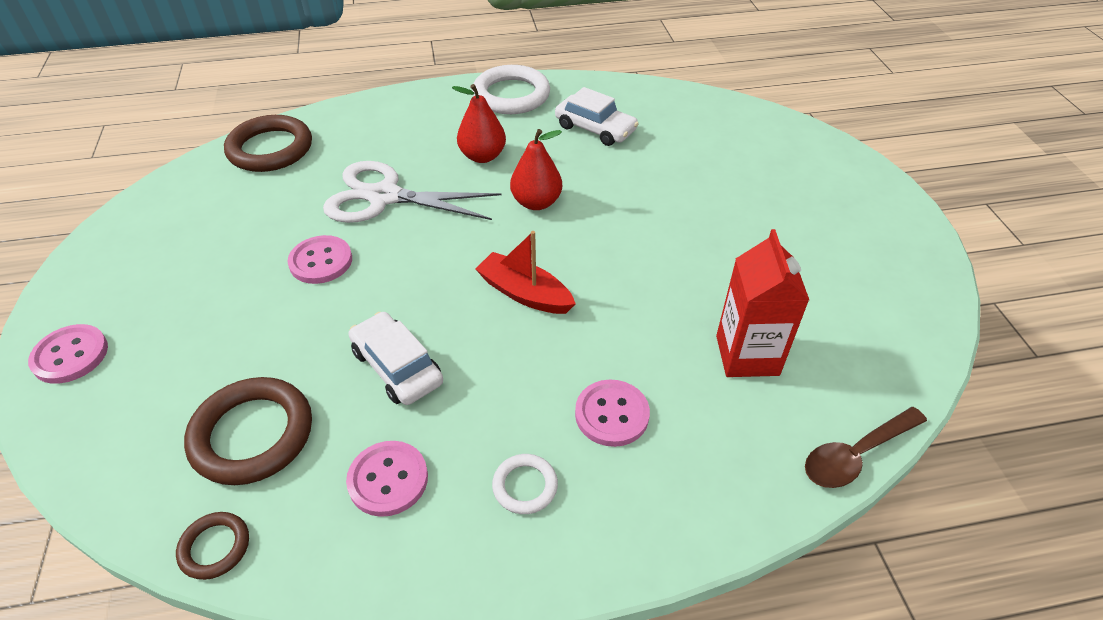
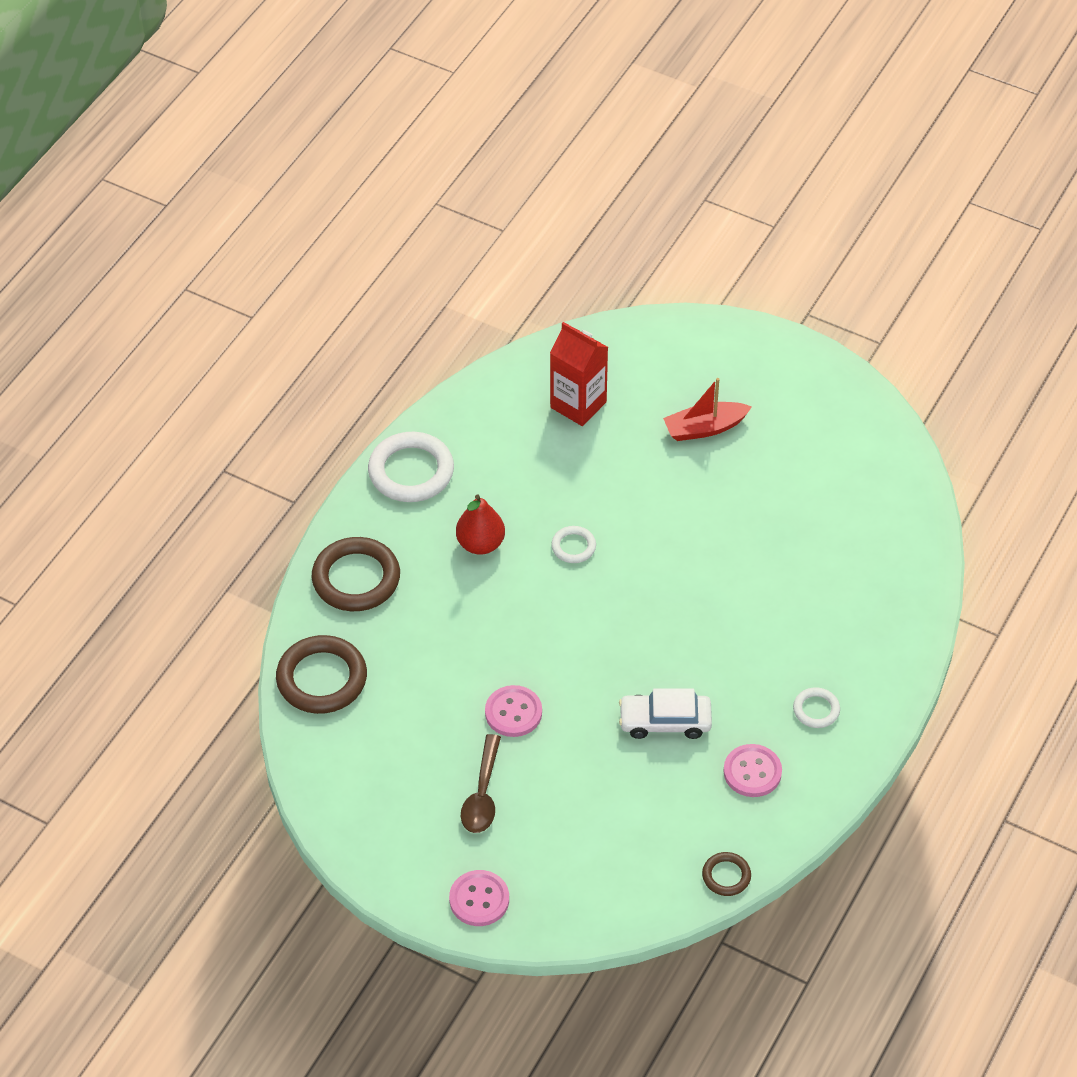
camera: 50 degrees left, 5 degrees up
(252, 435) = (654, 824): brown ring -> brown ring (356, 578)
(384, 196) = (471, 635): white scissors -> none
(525, 293) = (663, 614): red boat -> red boat (705, 428)
(536, 202) = (573, 547): red pear -> white ring
(595, 128) = (518, 449): white car -> none
(612, 414) = (805, 636): pink button -> none
(747, 355) = (825, 538): red carton -> red carton (578, 405)
(856, 455) = (934, 546): brown spoon -> brown spoon (482, 794)

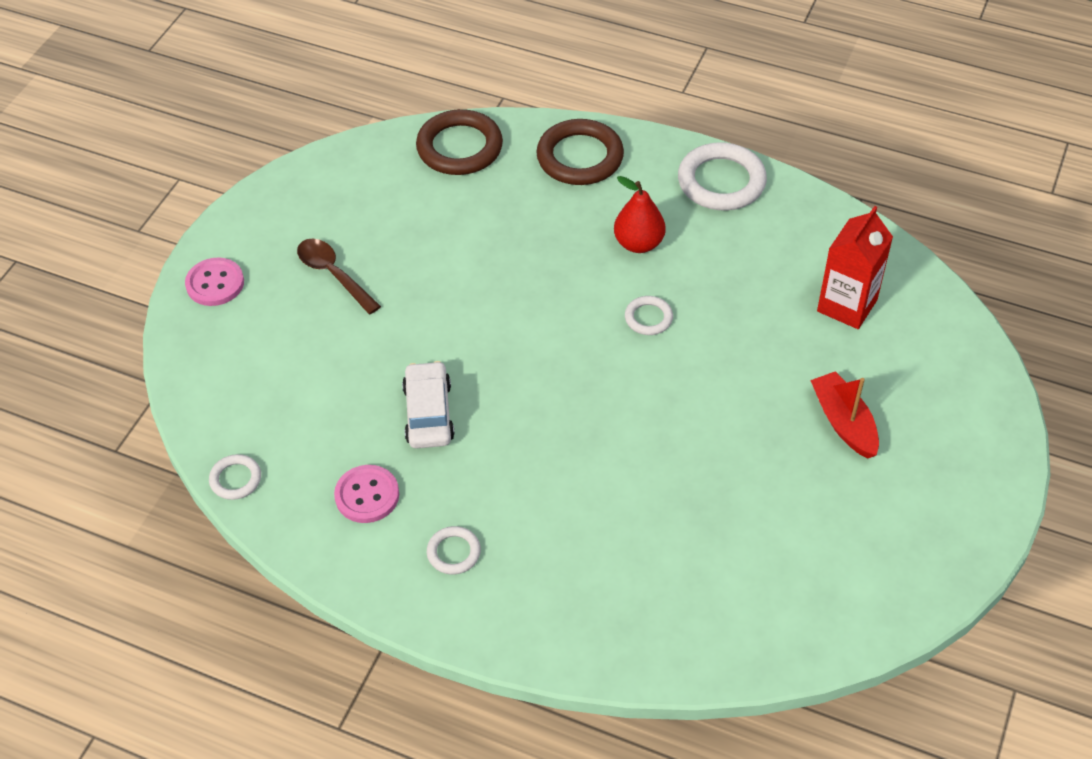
camera: 85 degrees right, 0 degrees up
(482, 794) = (333, 274): brown spoon -> brown spoon turned 45 degrees clockwise
(513, 712) = (431, 288): pink button -> none
(726, 876) = (235, 479): brown ring -> white ring

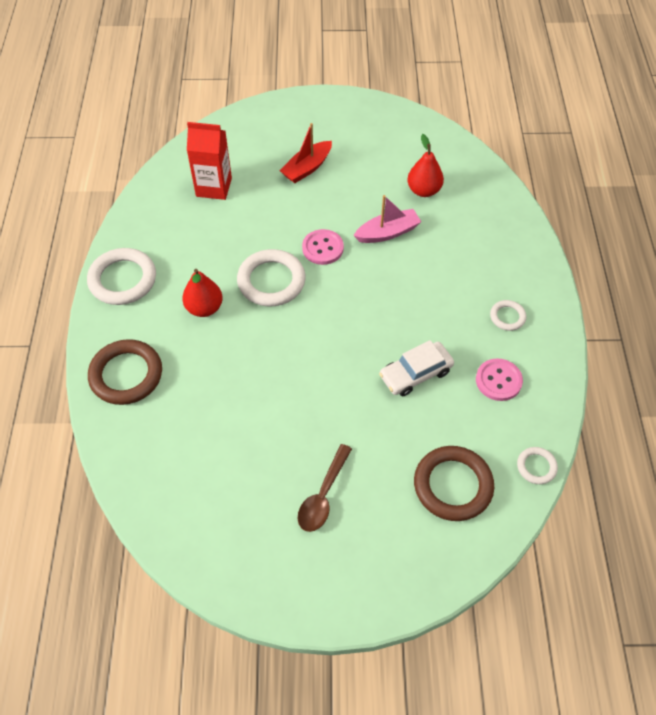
camera: 115 degrees left, 5 degrees up
(215, 283) = (375, 584): pink button -> pink button (322, 248)
(459, 147) = (143, 465): brown ring -> brown ring (453, 485)
(648, 318) = (271, 281): white ring -> white ring, size x1.96
(671, 473) = (387, 233): none -> pink boat
(735, 553) = (424, 190): none -> red pear

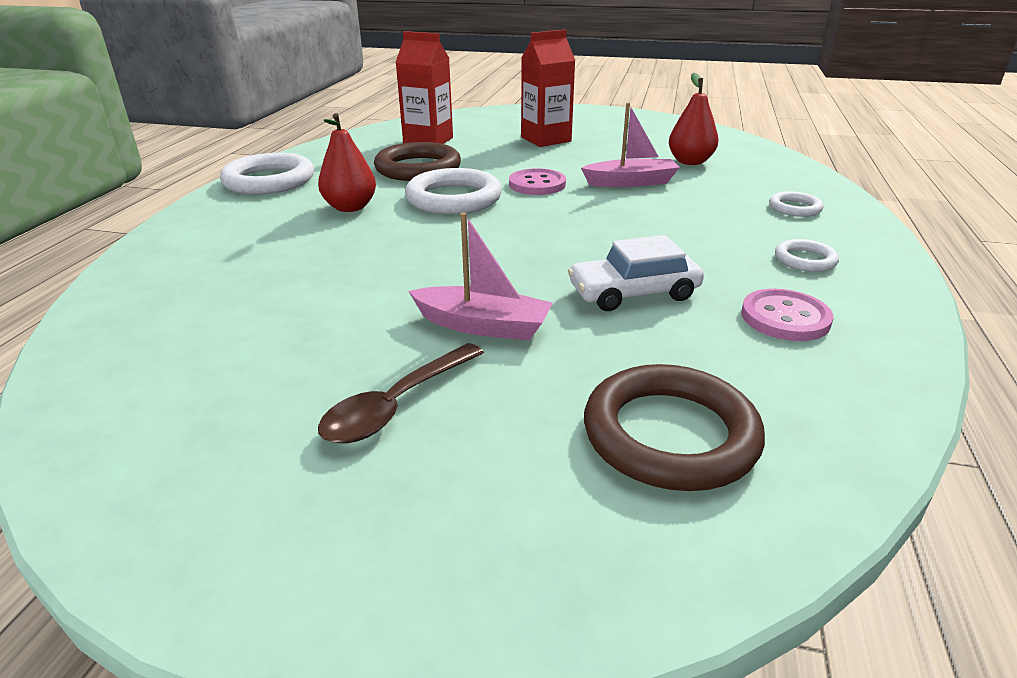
camera: 15 degrees right, 25 degrees down
(126, 375) = (198, 243): brown ring -> brown ring (418, 168)
(307, 168) = (546, 139): red boat -> red carton
(342, 423) = (483, 326): none -> pink boat
(536, 467) = (866, 437): white ring -> white ring (794, 208)

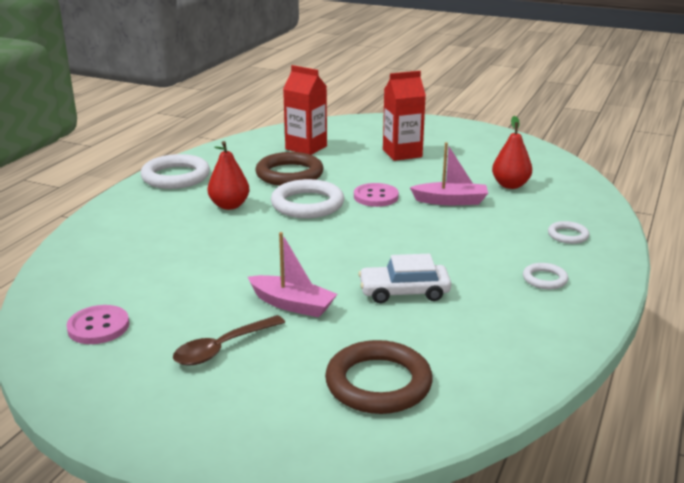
camera: 10 degrees right, 5 degrees down
(785, 318) = (499, 320): pink button -> pink button (98, 327)

